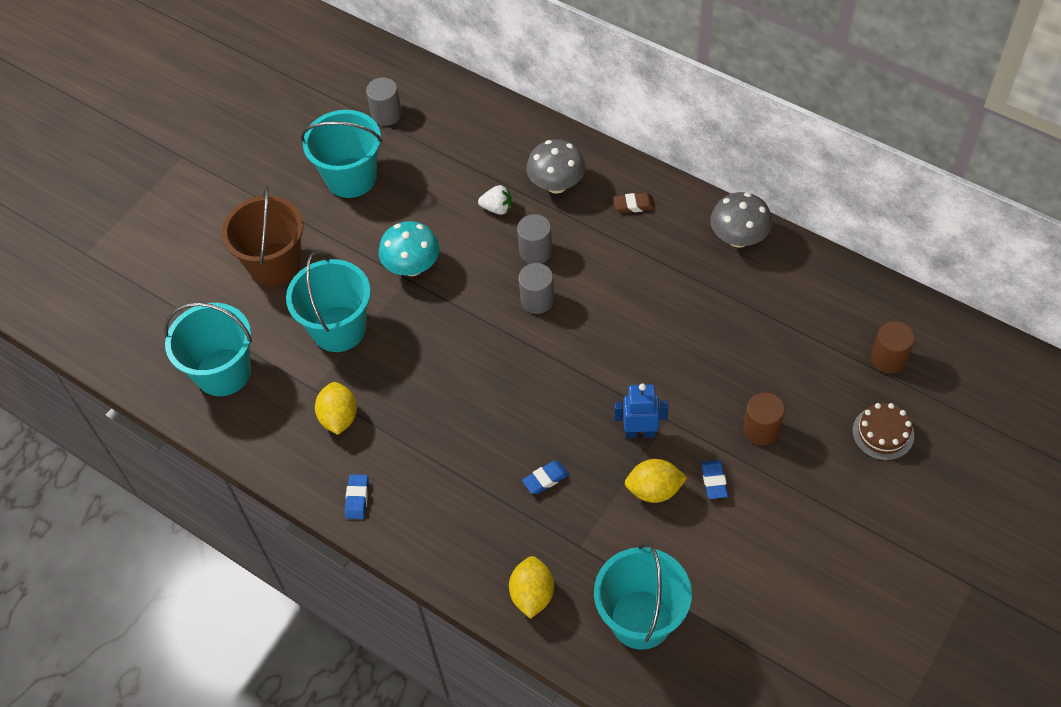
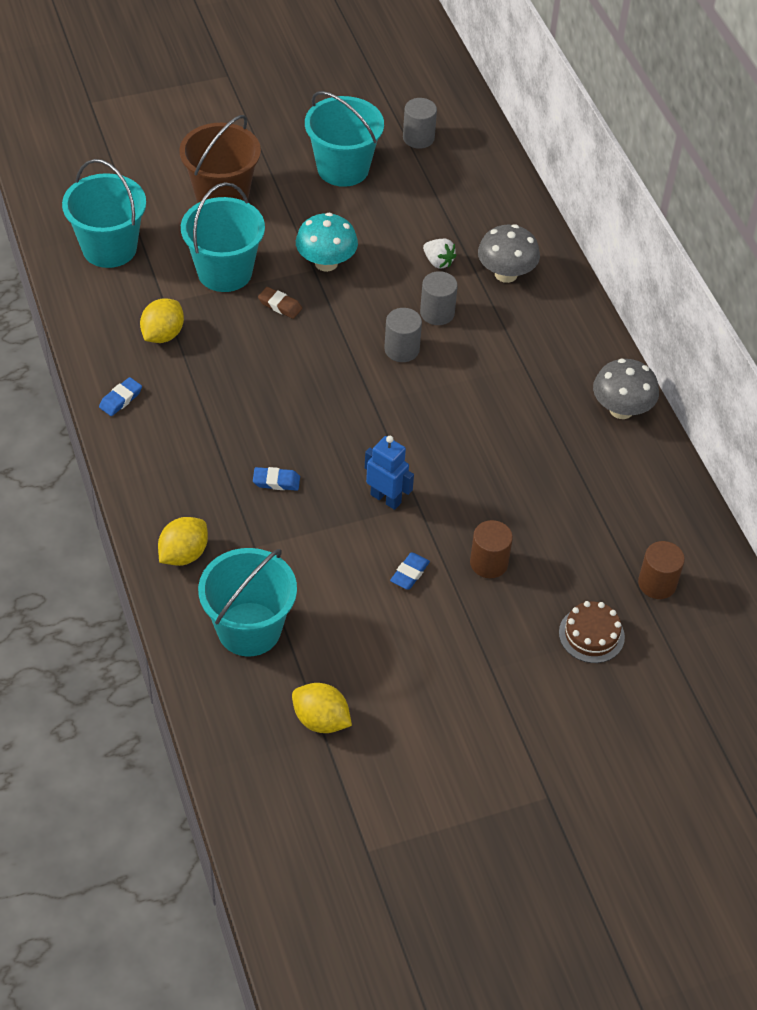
camera: 30 degrees right, 5 degrees down
(634, 205) = (556, 329): brown eraser -> brown eraser (280, 305)
(654, 490) = (354, 547): yellow lemon -> yellow lemon (321, 720)

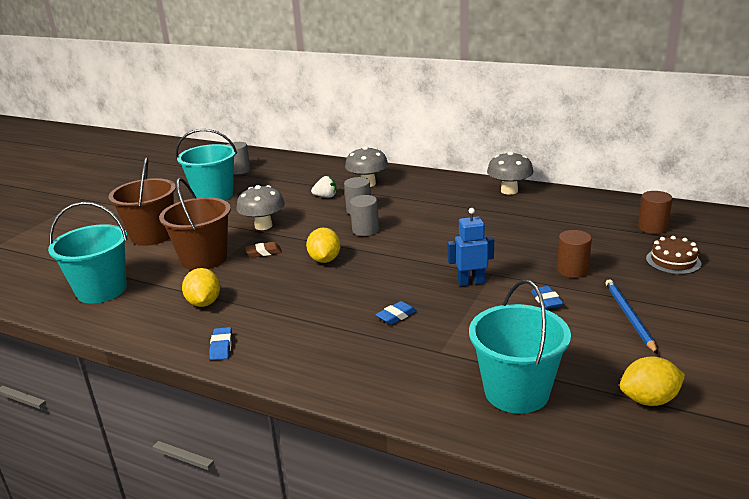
camera: 40 degrees left, 25 degrees down
(183, 554) = (402, 388): yellow lemon -> yellow lemon (325, 260)
(224, 272) = (204, 259): turquoise bucket -> brown bucket
(326, 263) = (263, 226): turquoise mushroom -> grey mushroom
(442, 648) = (629, 316): none -> blue pencil

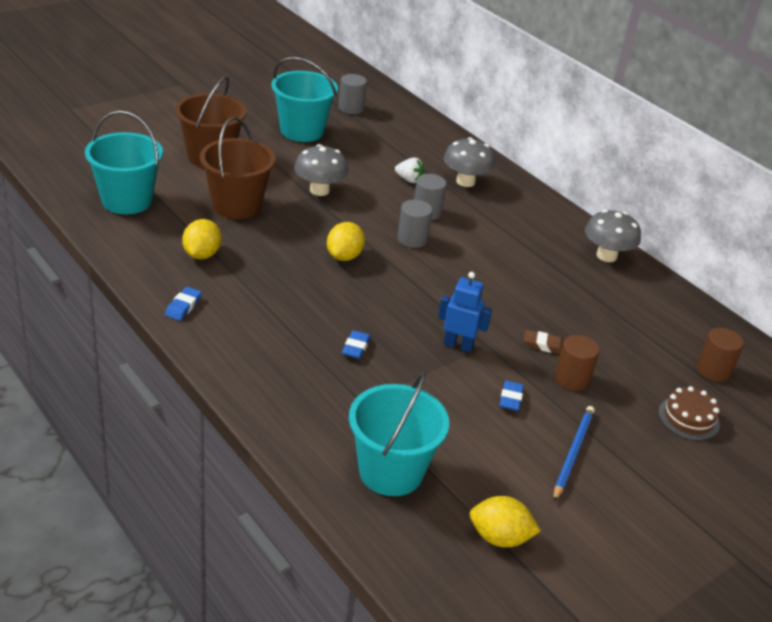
camera: 20 degrees right, 10 degrees up
(263, 252) = (295, 222): brown eraser -> brown eraser (544, 345)
(396, 316) = (356, 348): blue eraser -> blue eraser turned 60 degrees counterclockwise

